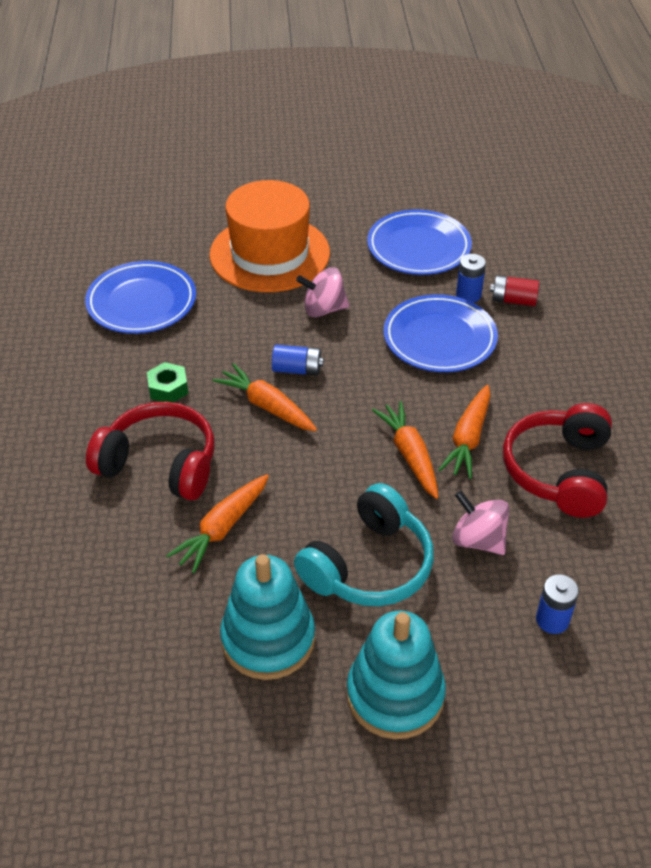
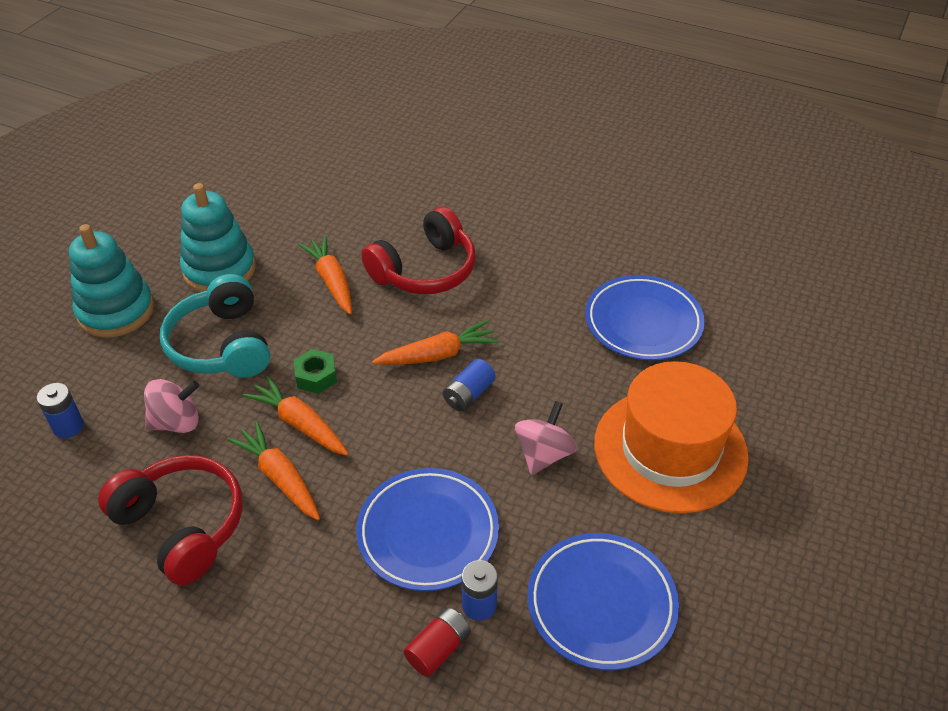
camera: 120 degrees right, 0 degrees up
(168, 388) = (508, 302): green nut -> green nut (316, 377)
(409, 455) = (300, 424): orange carrot -> orange carrot turned 150 degrees counterclockwise

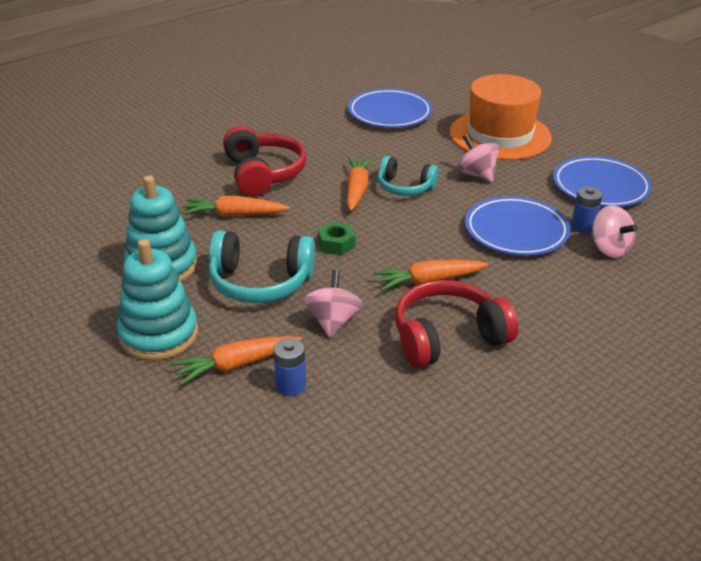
camera: 65 degrees left, 10 degrees down
(300, 424) = (381, 261): orange carrot -> orange carrot (236, 365)
(438, 649) = (609, 249): red battery -> pink spinning top
(469, 394) = (405, 187): blue battery -> turquoise headphones

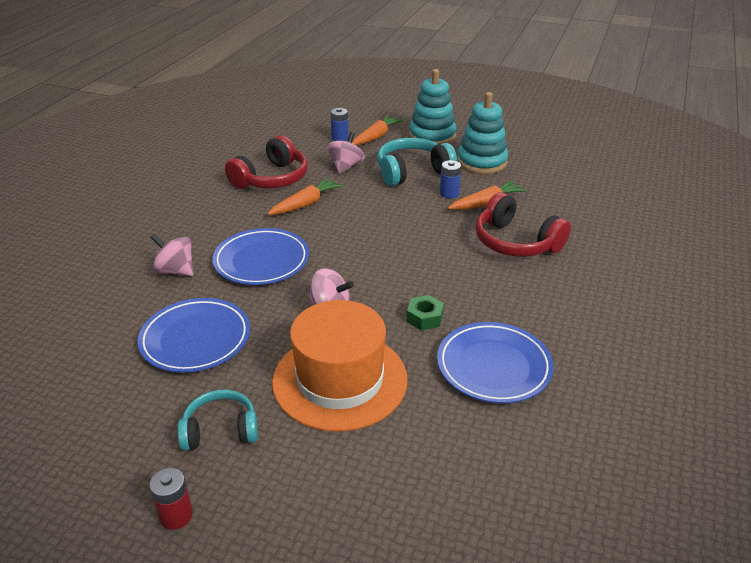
camera: 150 degrees right, 0 degrees up
(333, 321) = (346, 167): pink spinning top -> pink spinning top turned 135 degrees counterclockwise
(336, 244) = (391, 207): green nut -> green nut (424, 318)
(356, 189) = (423, 254): orange carrot -> none
(405, 187) = (385, 271): turquoise headphones -> turquoise headphones (220, 430)
(583, 226) = (203, 285): blue battery -> blue battery (449, 193)
(629, 112) = (176, 515): none -> red battery

